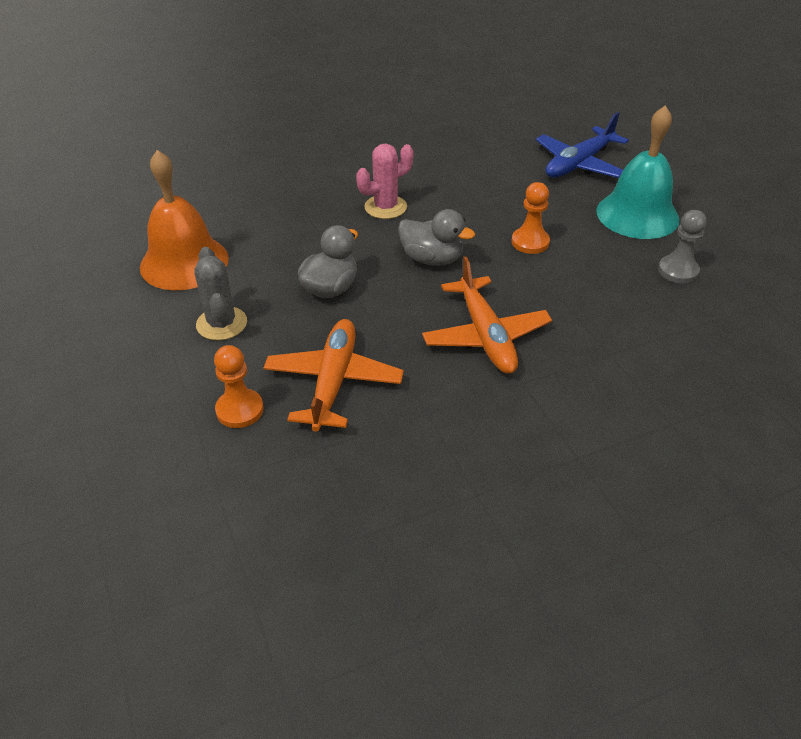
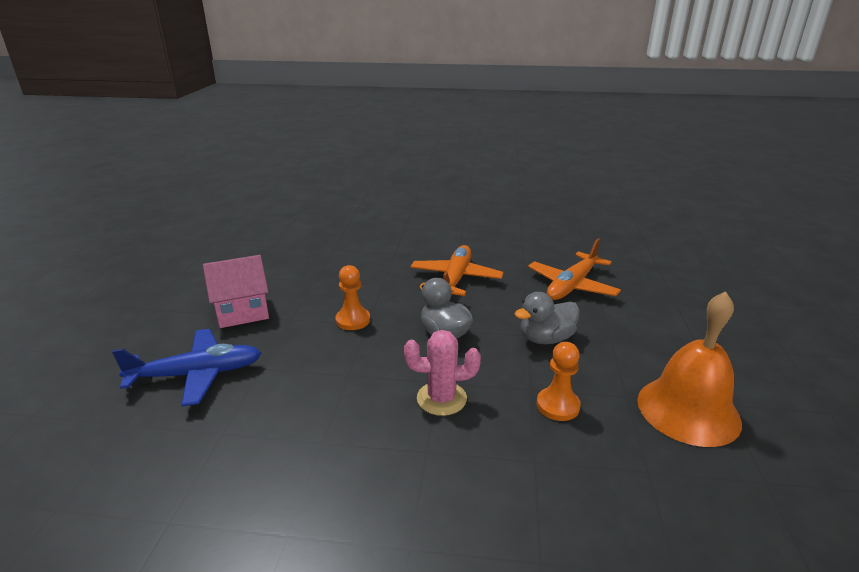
camera: 150 degrees left, 15 degrees down
(221, 324) = (649, 341): grey cactus -> none
(240, 410) = (639, 290): orange pawn -> orange pawn (557, 405)
(637, 215) = (242, 312): turquoise bell -> pink house
(678, 271) = (288, 273): grey pawn -> none

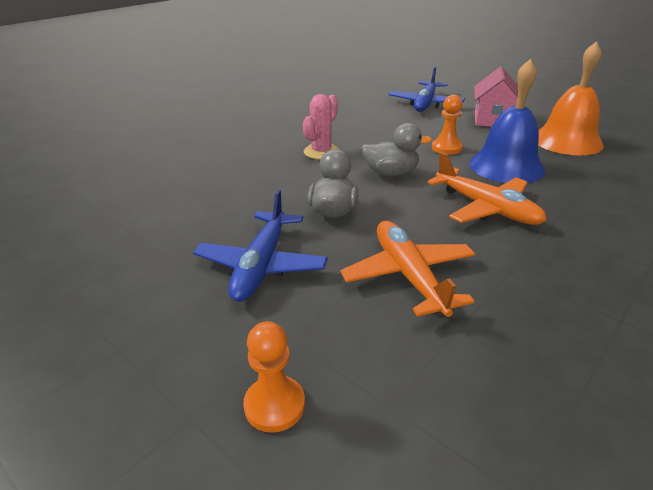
camera: 125 degrees right, 5 degrees up
(370, 284) = (506, 166): none -> blue bell
(557, 405) = (262, 182): orange pawn -> orange pawn (274, 405)
(650, 339) = (262, 265): none -> blue plane
(688, 410) = (181, 227): orange bell -> orange bell (567, 141)

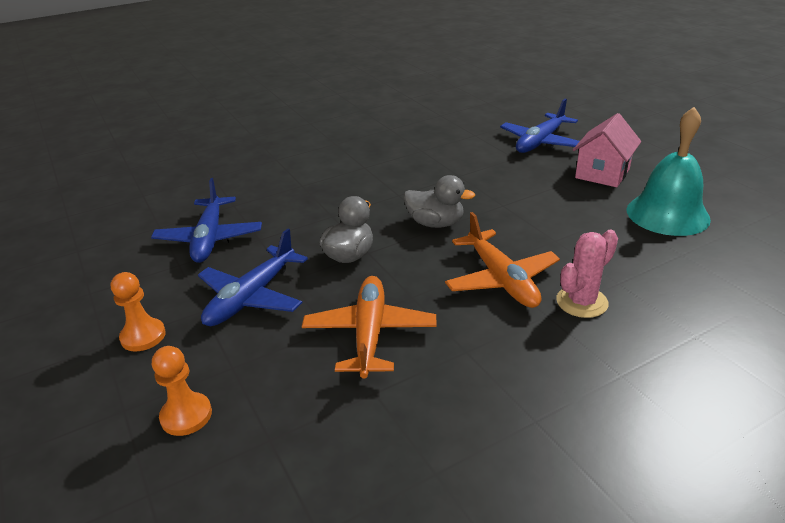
camera: 20 degrees right, 0 degrees up
(175, 219) = (210, 238): none -> blue plane
(321, 152) = (384, 188): pink cactus -> pink cactus (581, 302)
(446, 148) = (518, 202): orange pawn -> orange pawn (143, 336)
(506, 166) = (565, 235): blue bell -> none
(567, 141) = (667, 214): orange bell -> turquoise bell

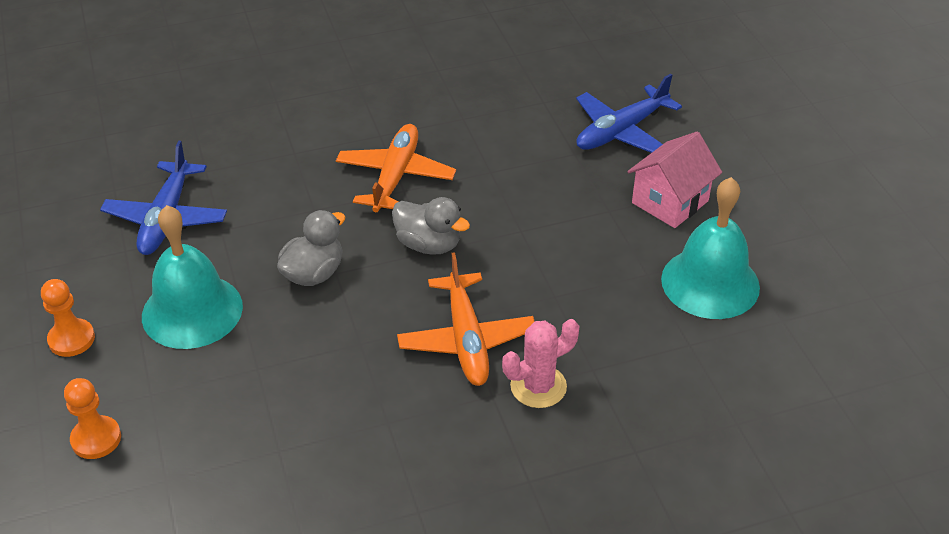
camera: 10 degrees right, 10 degrees up
(252, 297) = (192, 311): blue plane -> turquoise bell
(369, 333) = (299, 381): orange plane -> orange plane (395, 176)

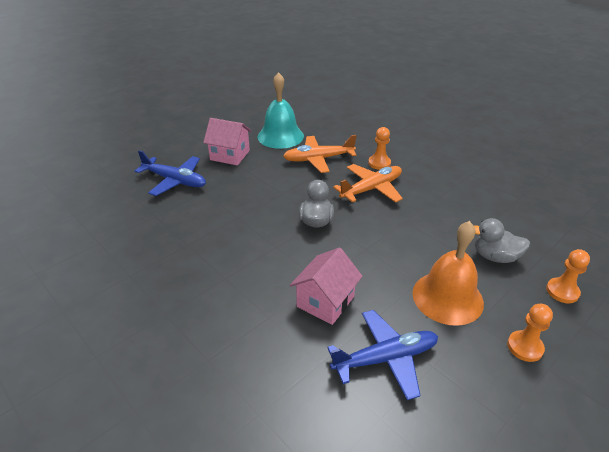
camera: 115 degrees left, 5 degrees down
(192, 311) = (447, 297): turquoise bell -> orange bell
(278, 202) = (325, 301): none -> pink house
(313, 273) = (374, 257): grey duck -> grey duck (495, 257)
(395, 176) = (265, 254): orange plane -> orange plane (318, 159)
(538, 386) = (379, 163): pink cactus -> orange pawn

